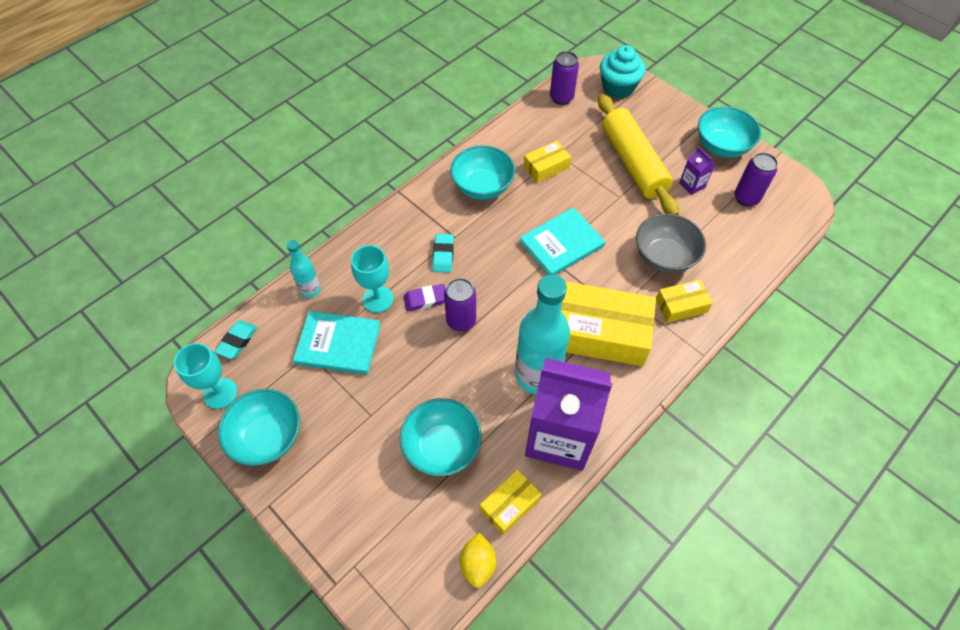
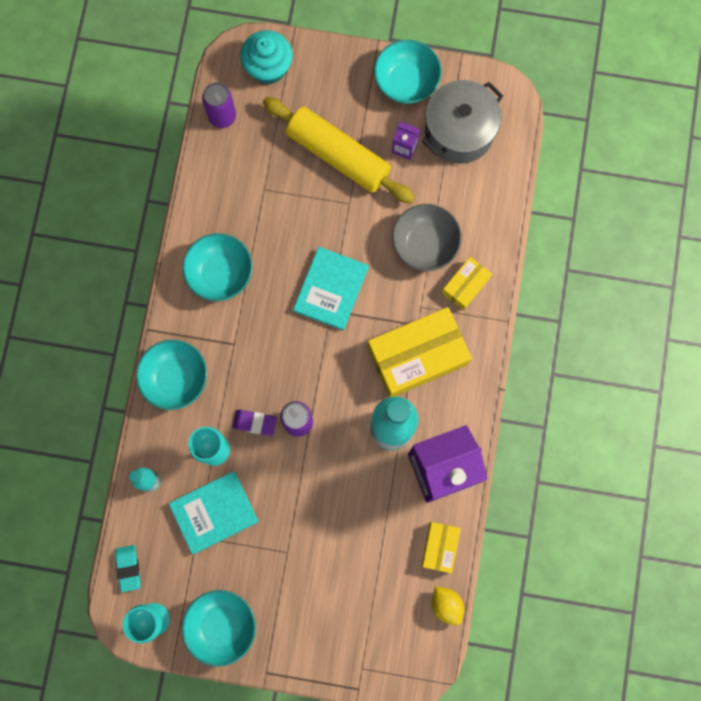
camera: 35 degrees left, 20 degrees up
(425, 299) = (254, 423): purple eraser -> purple eraser turned 60 degrees clockwise
(442, 447) = (360, 539): turquoise bowl -> turquoise bowl (176, 378)
(443, 255) = (237, 369): turquoise eraser -> none
(546, 167) = (263, 212): yellow box -> none
(746, 198) = (459, 131): purple can -> grey pot

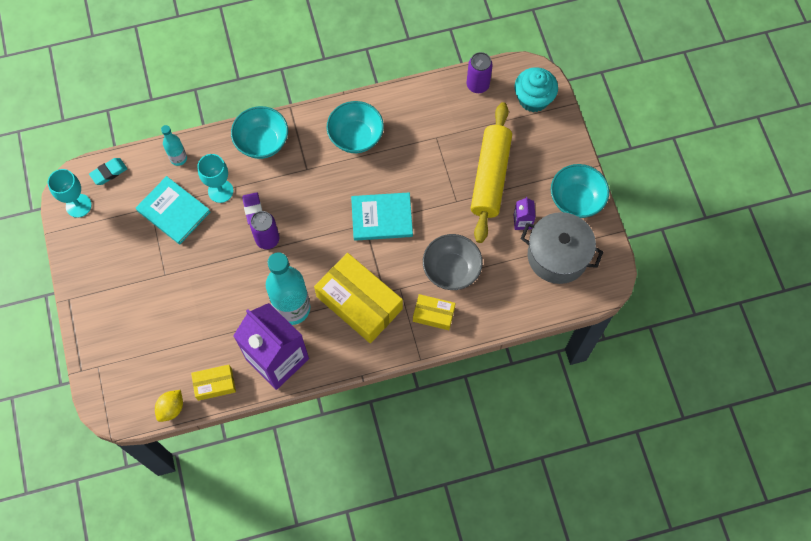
camera: 65 degrees right, 10 degrees down
(222, 625) = (92, 253): turquoise bowl -> none

